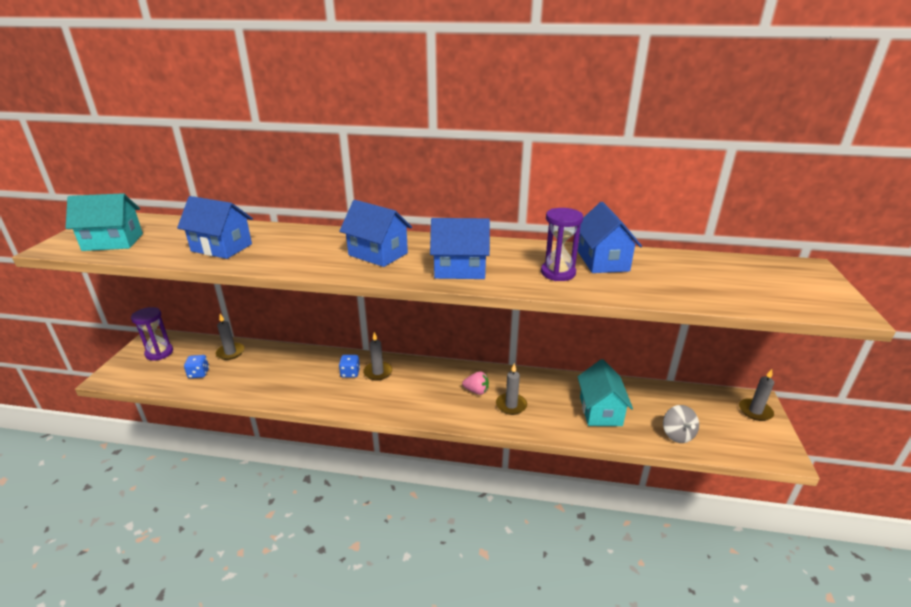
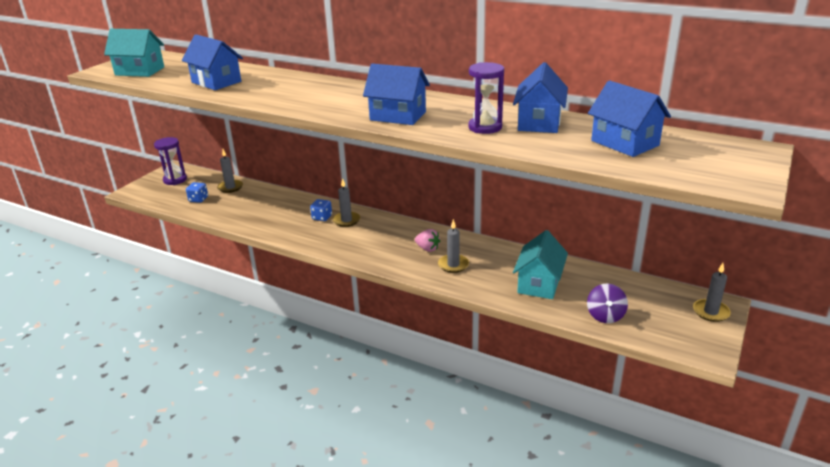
camera: 20 degrees right, 0 degrees up
(378, 254) = (337, 98): blue house -> blue house (624, 143)
(677, 435) = (605, 316): grey spinning top -> purple spinning top

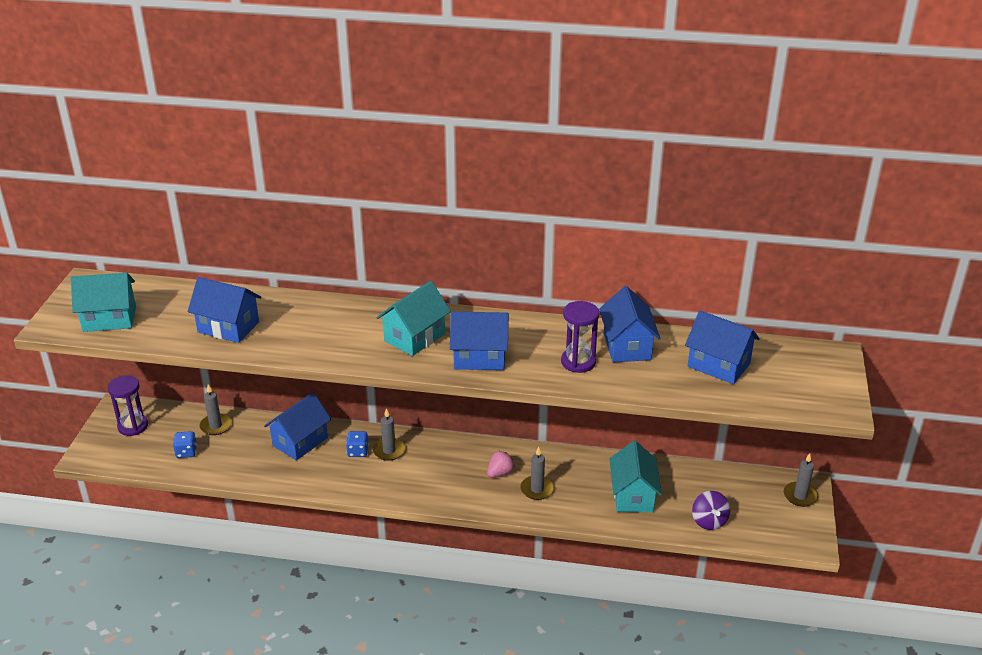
camera: 20 degrees left, 5 degrees up
(283, 205) = (300, 442): none -> blue house
(353, 100) = (414, 337): none -> turquoise house
(427, 248) = (500, 473): pink strawberry -> pink strawberry turned 60 degrees counterclockwise

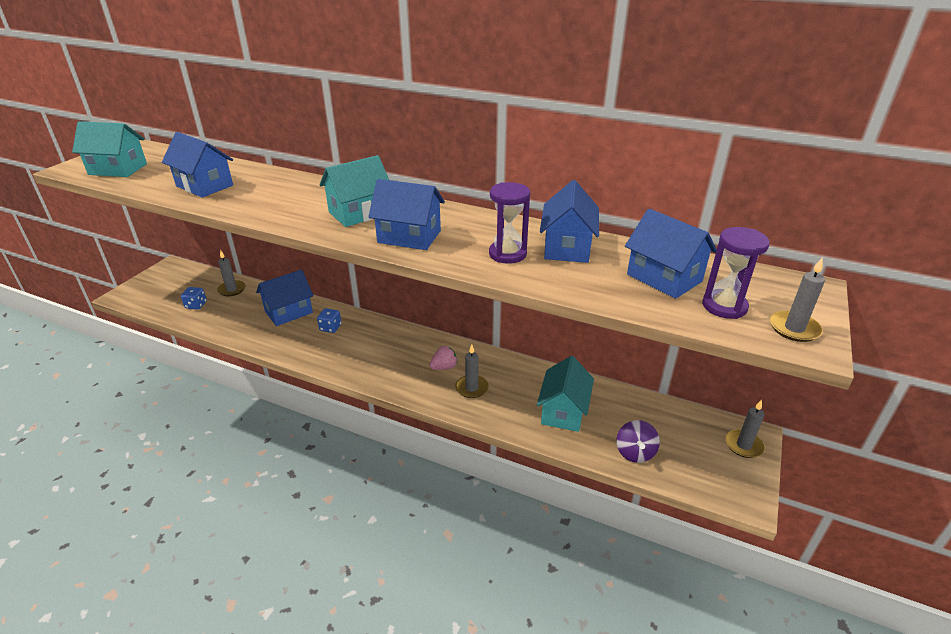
camera: 15 degrees right, 0 degrees up
(133, 426) = (171, 280): purple hourglass -> purple hourglass (724, 306)
(389, 451) = (357, 331): grey candle -> grey candle (794, 328)

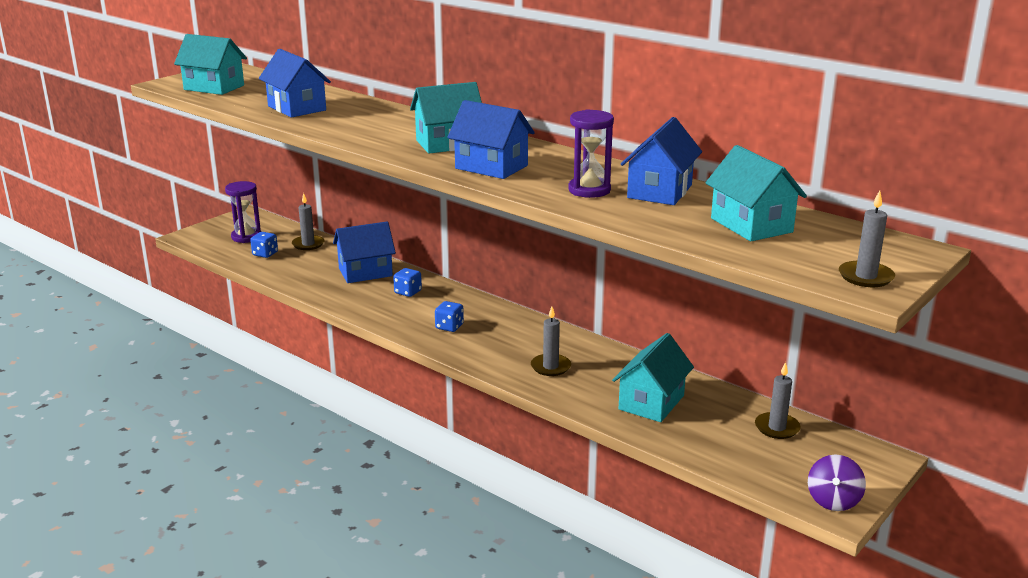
camera: 15 degrees right, 10 degrees down
(376, 359) = (449, 327): none -> blue dice
(444, 367) = (526, 344): pink strawberry -> none
(635, 452) = (720, 450): purple spinning top -> purple spinning top (833, 501)
(664, 278) = (751, 225): blue house -> turquoise house
(724, 306) = (801, 253): purple hourglass -> purple hourglass (246, 237)
(743, 445) = (864, 464): grey candle -> grey candle (777, 428)

